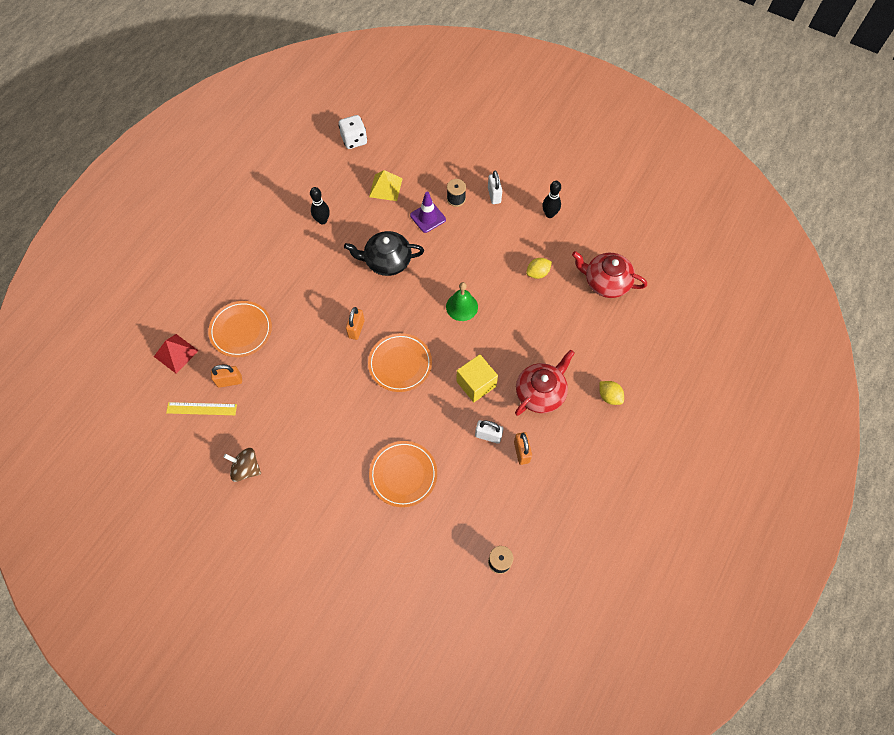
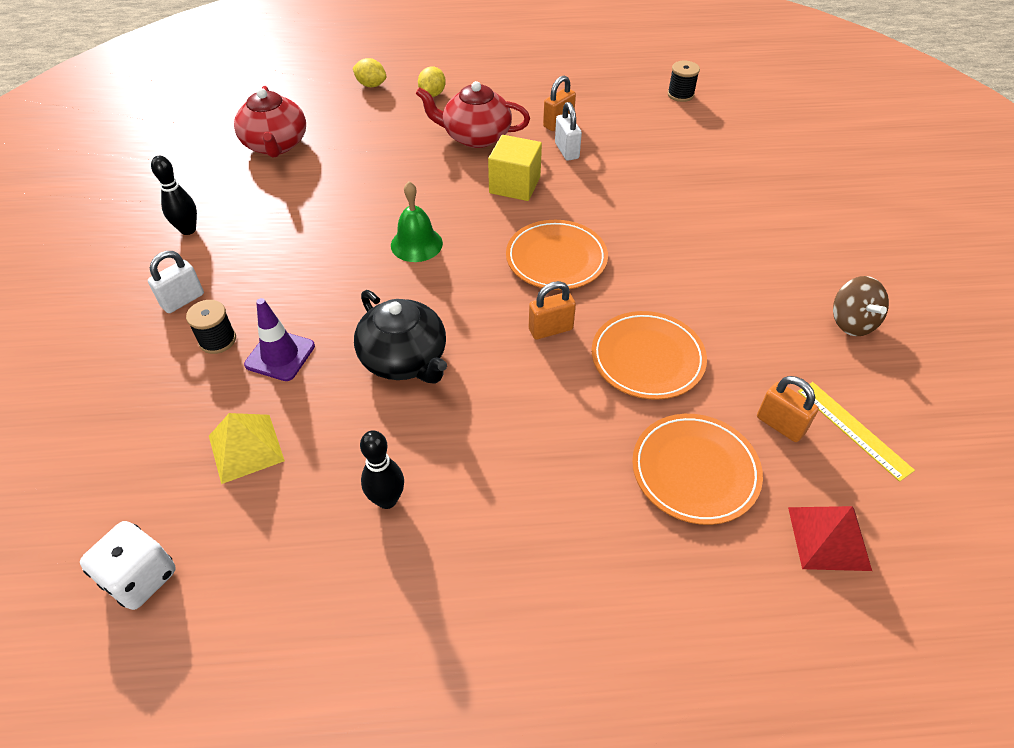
camera: 125 degrees left, 15 degrees down
(403, 474) = (683, 189): orange plate -> orange plate (647, 358)
(537, 273) = (304, 201): yellow lemon -> yellow lemon (371, 85)

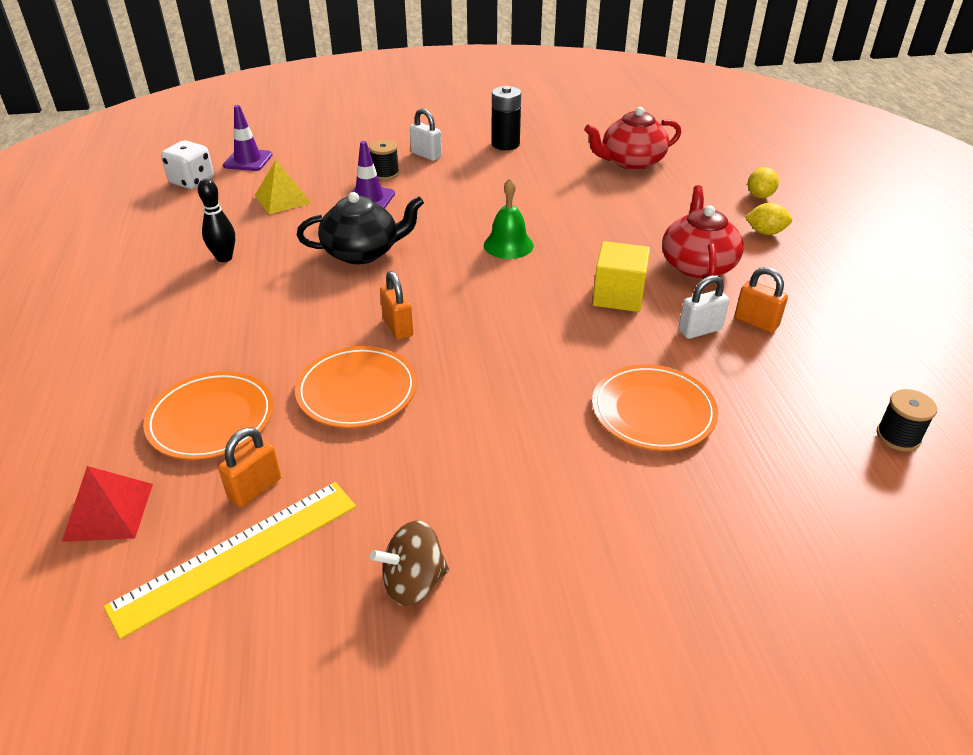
camera: 85 degrees right, 10 degrees down
(100, 505) = (248, 160): none -> purple traffic cone
(188, 230) = (505, 144): black bowling pin -> black battery
(404, 359) = (362, 252): black teapot -> black teapot turned 150 degrees counterclockwise
(556, 259) = (501, 328): orange plate -> orange plate (653, 411)
(853, 429) = (237, 555): yellow ruler -> yellow ruler, size x1.61

